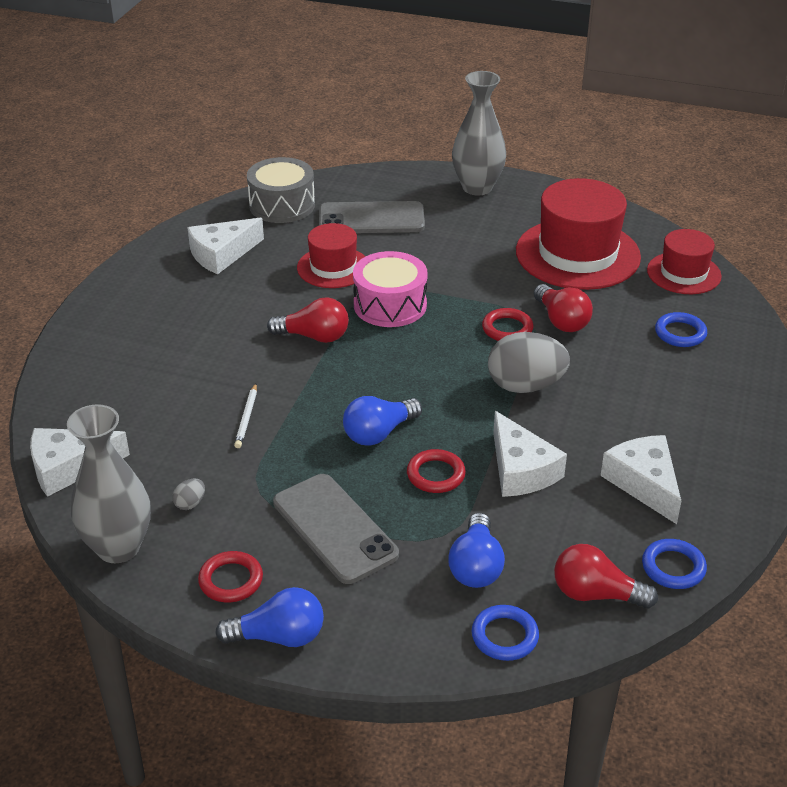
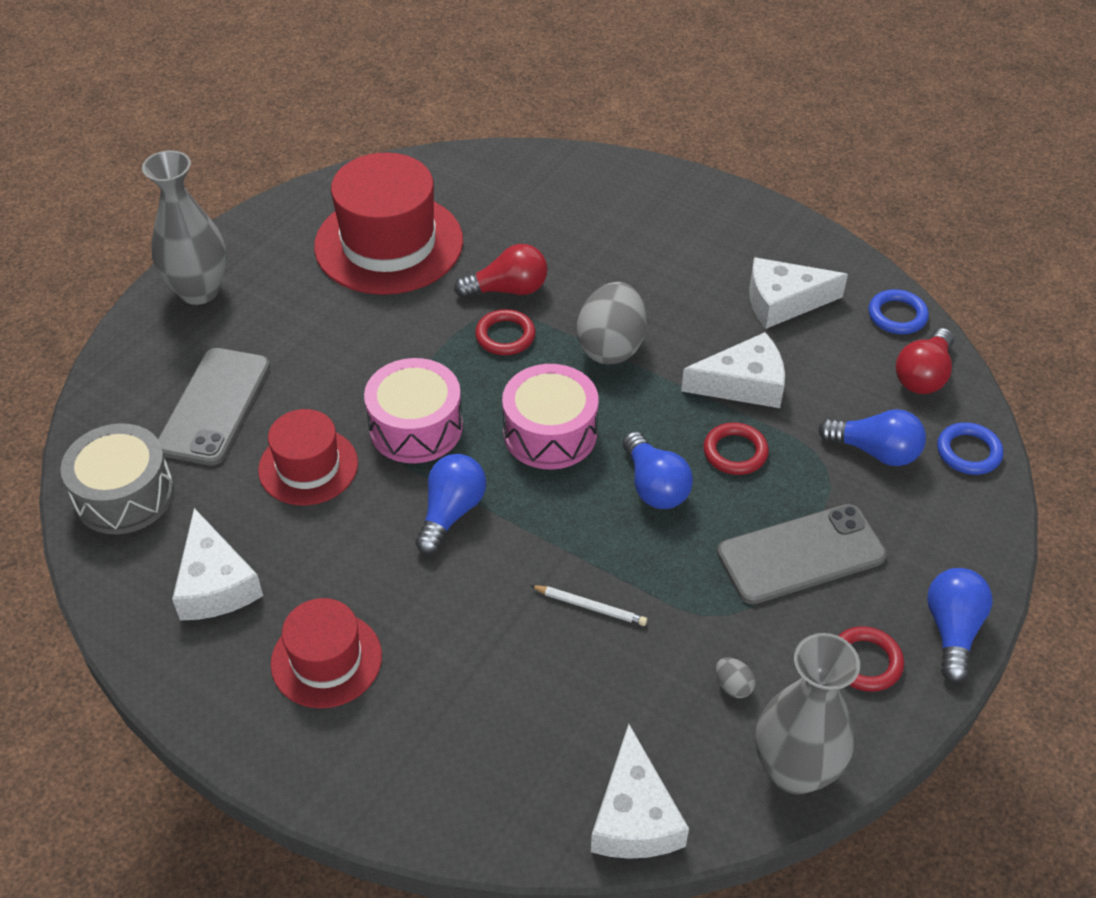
camera: 75 degrees left, 10 degrees up
(314, 336) = (451, 512): red light bulb -> blue light bulb
(412, 369) = (550, 433): none -> pink drum
(680, 333) = (564, 210): blue ring -> none
(683, 273) = (463, 177): red hat -> red hat (326, 659)

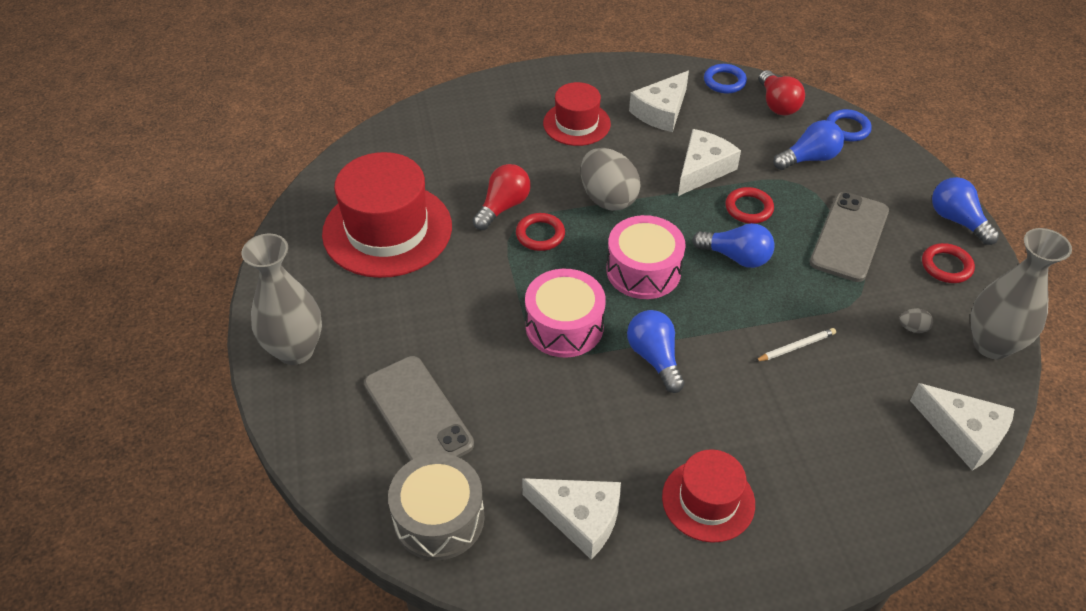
camera: 45 degrees left, 0 degrees up
(308, 466) = (533, 401): red hat -> red hat (576, 123)

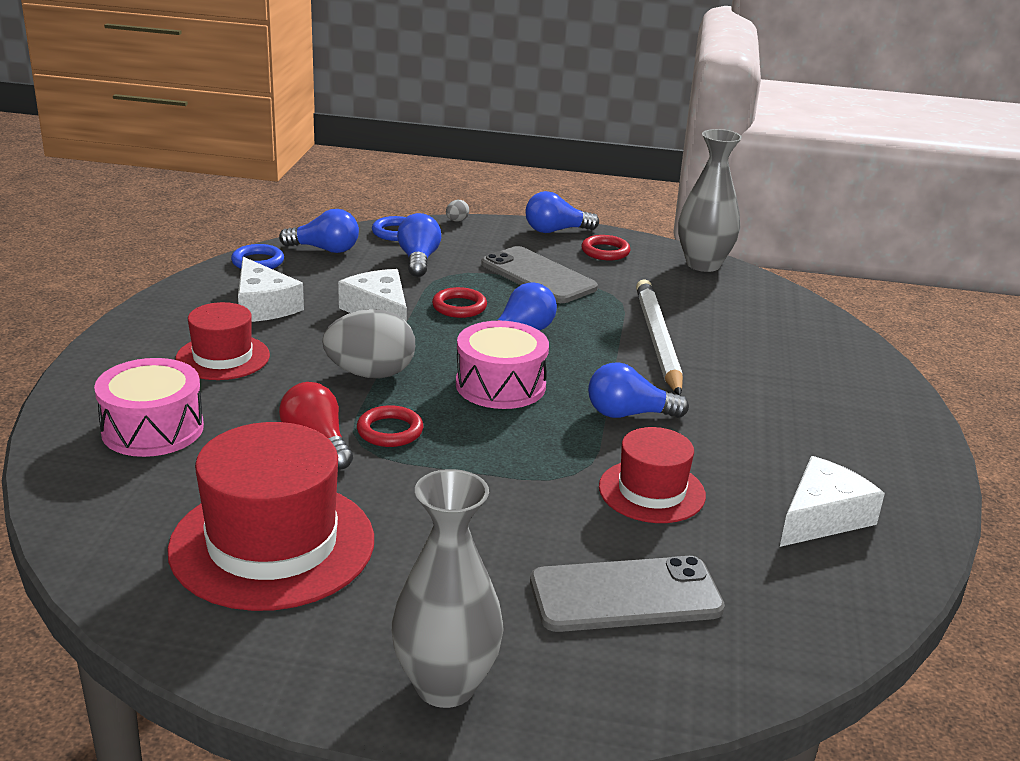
camera: 70 degrees left, 20 degrees down
(439, 518) = (794, 617): grey drum -> none
(564, 326) = (548, 454): pink drum -> pink drum (152, 429)
(708, 500) = (822, 438): red hat -> red hat (651, 491)
(777, 104) = (325, 249): red light bulb -> blue light bulb
(796, 347) = (657, 340): white pencil -> white pencil, size x2.36
(912, 328) = (666, 286): grey egg -> grey egg (456, 221)
(964, 433) = (790, 304): white cheese -> none

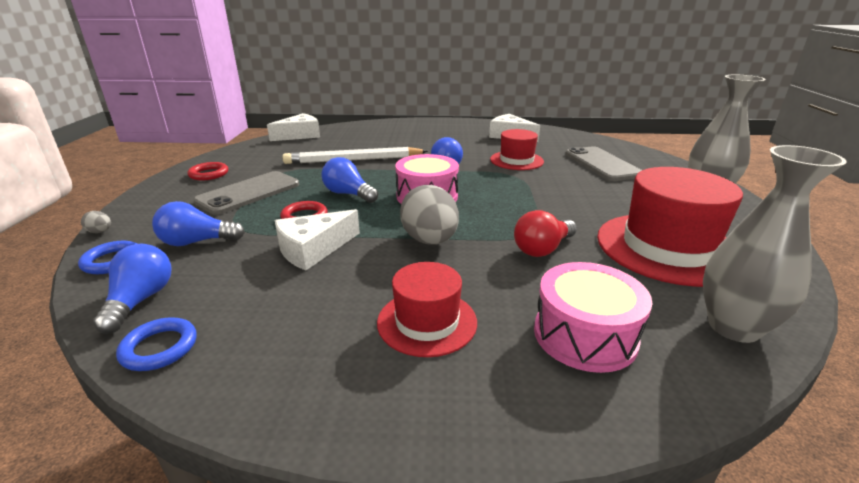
camera: 95 degrees left, 0 degrees up
(263, 305) = (298, 318): white cheese -> white cheese (300, 135)
(390, 431) = (507, 225): red ring -> none
(555, 231) = (155, 190): blue light bulb -> none
(703, 264) = (242, 150): grey vase -> grey vase (733, 327)

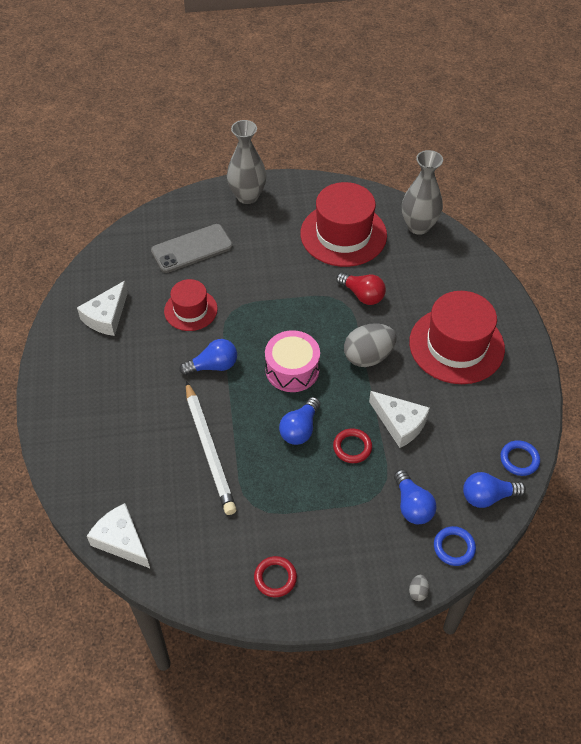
camera: 100 degrees left, 25 degrees up
(249, 193) = (315, 513): grey phone -> none
(427, 322) = (456, 345): red hat -> red hat, size x1.73
(584, 335) = (444, 281): pink drum -> none

